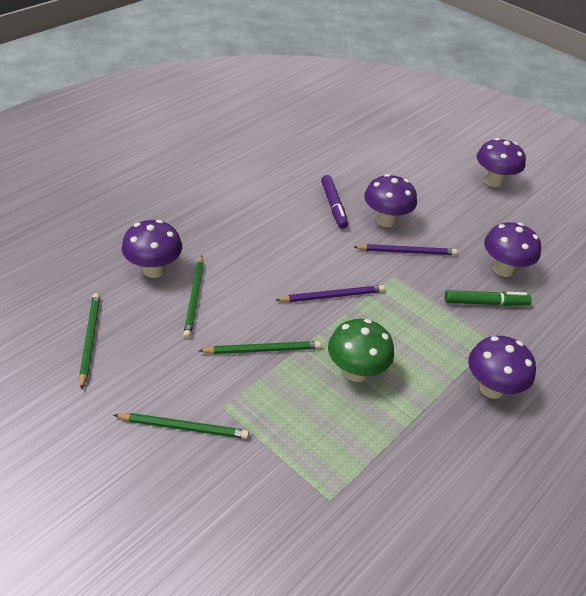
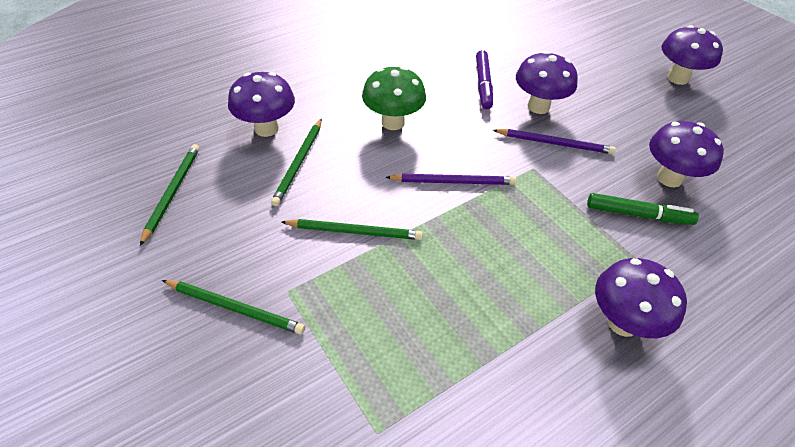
camera: 15 degrees right, 5 degrees up
(356, 372) = (456, 274): green mushroom -> green mushroom (393, 122)

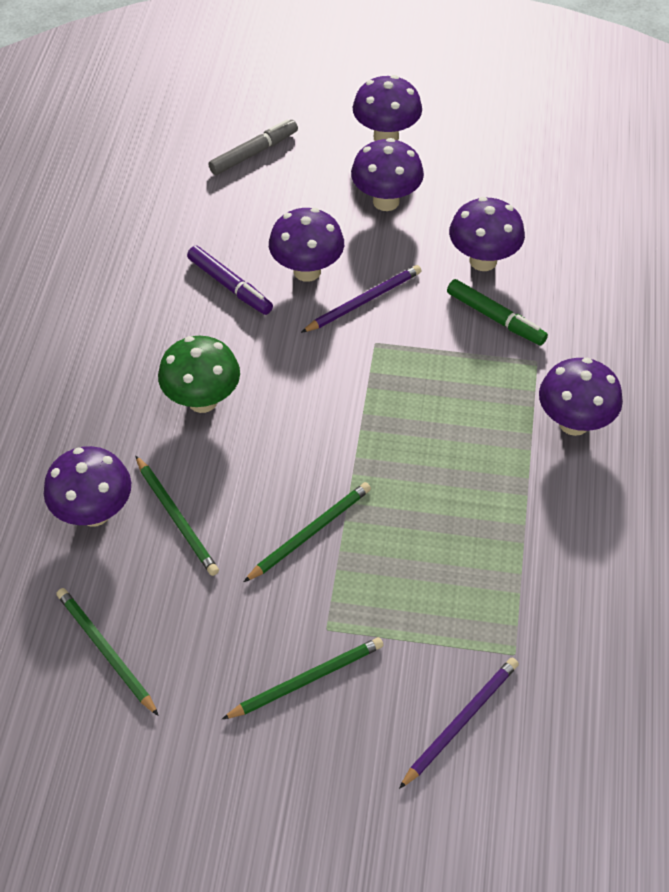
camera: 45 degrees left, 5 degrees up
(453, 182) = (329, 414): purple pencil -> purple pencil (461, 721)
(580, 39) = (254, 153): none -> grey marker
(636, 107) = (386, 201): none -> purple mushroom
(638, 215) = (495, 318): green marker -> green marker turned 75 degrees clockwise

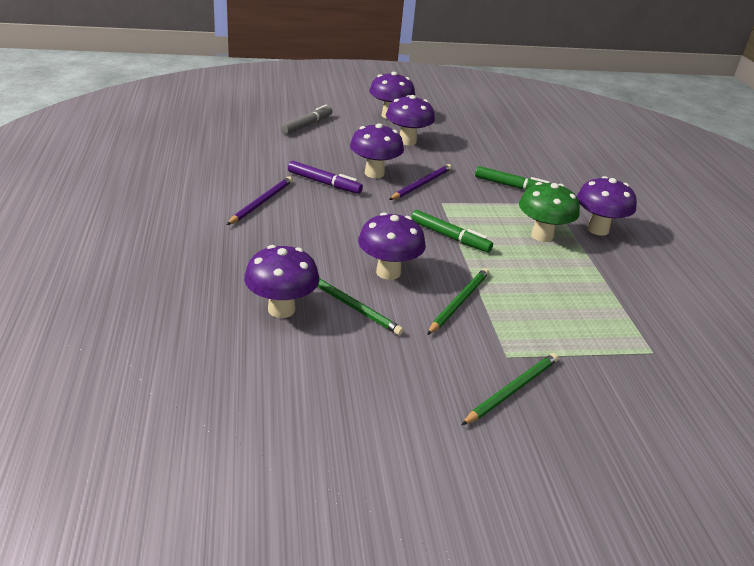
camera: 20 degrees left, 20 degrees down
(105, 651) = (334, 395): green pencil -> none
(202, 400) = (336, 240): green mushroom -> green mushroom (542, 236)
(354, 413) = (449, 237): none -> green marker
(461, 721) = (645, 398): purple pencil -> purple pencil (261, 202)
(483, 261) = (486, 163): purple mushroom -> purple mushroom (388, 272)

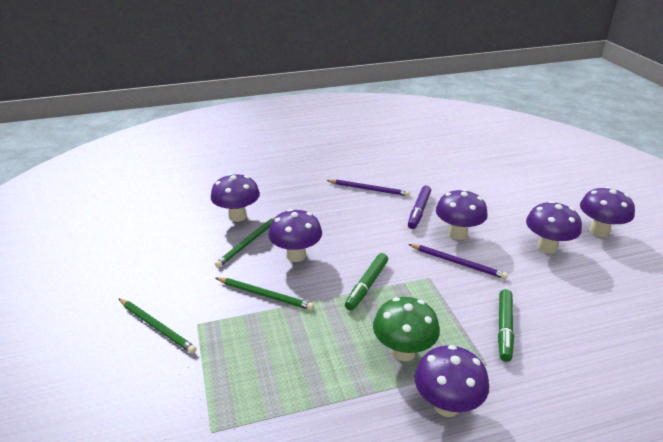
camera: 85 degrees right, 0 degrees up
(307, 125) = (522, 189): grey marker -> none

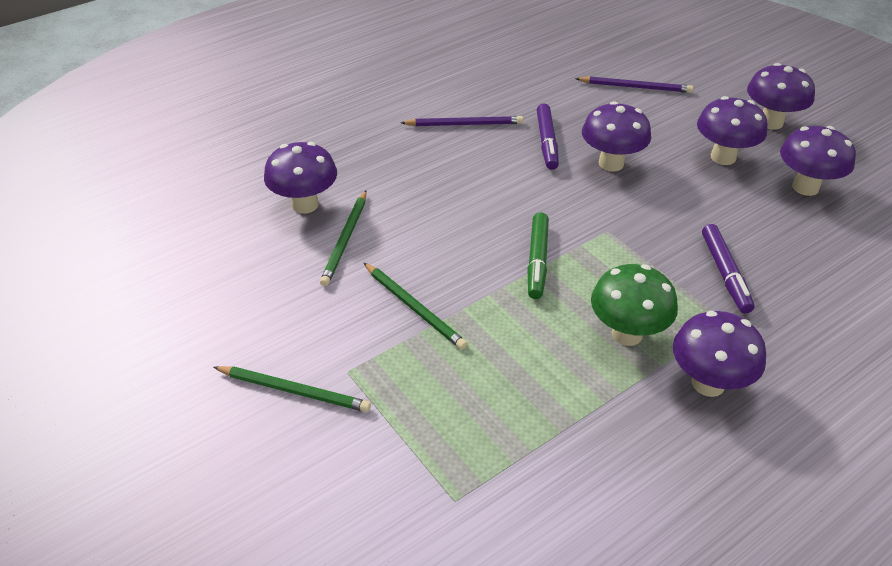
camera: 20 degrees left, 10 degrees up
(265, 295) = (414, 308): green pencil -> green pencil turned 45 degrees clockwise
(296, 255) = (422, 242): purple mushroom -> purple mushroom (805, 187)
(457, 263) = (631, 203): purple pencil -> purple pencil (635, 87)
(504, 328) = (725, 273): green marker -> purple marker

